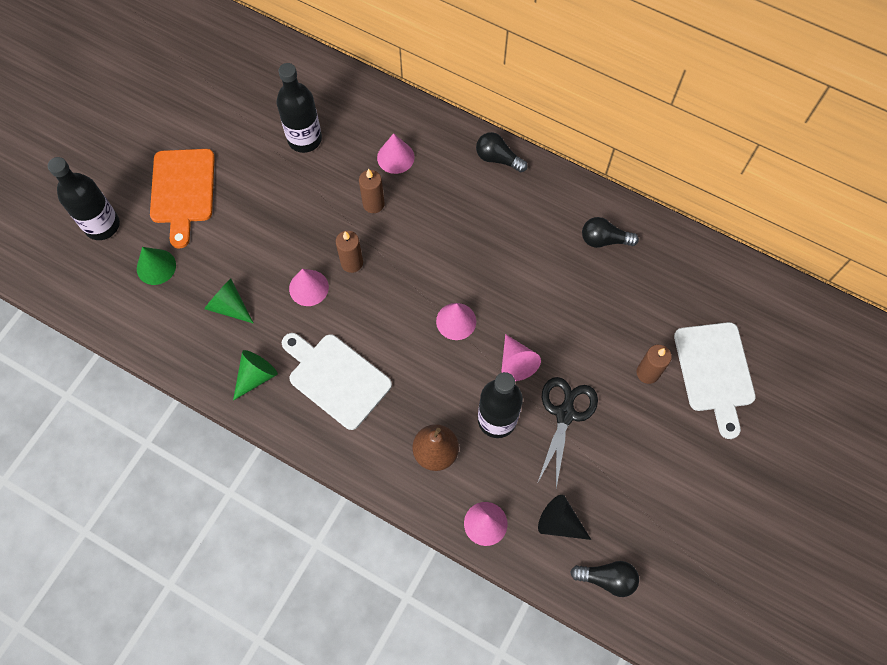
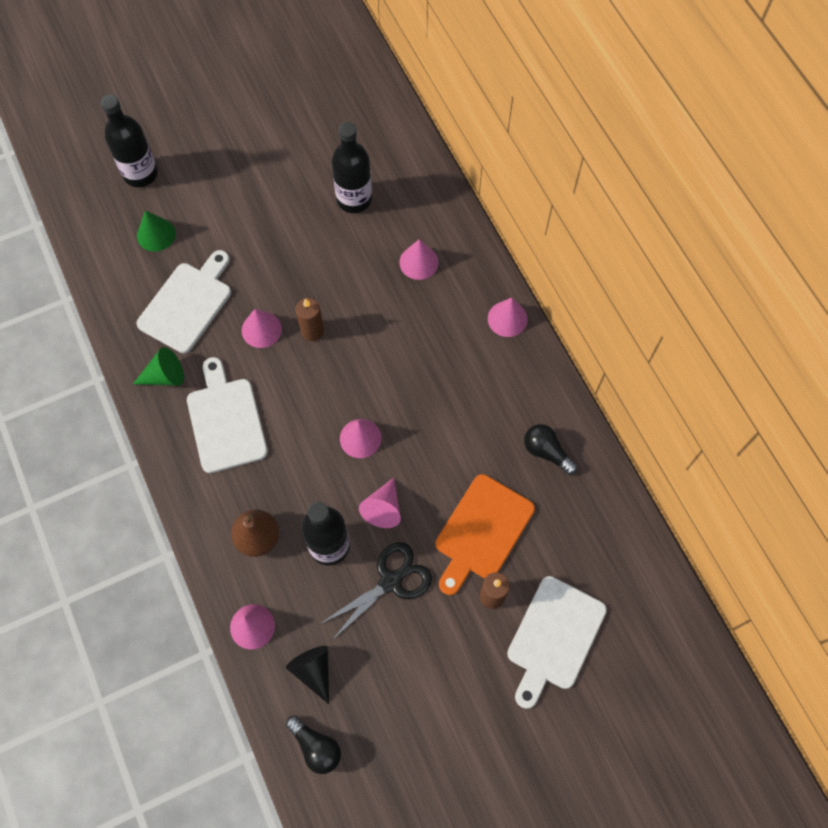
camera: 35 degrees right, 0 degrees up
(182, 191) = (223, 183): orange cutting board -> orange cutting board (482, 531)
(229, 306) = (188, 304): green cone -> white cutting board
(373, 204) = (369, 291): brown candle -> none
(498, 158) = (507, 318): black light bulb -> pink cone

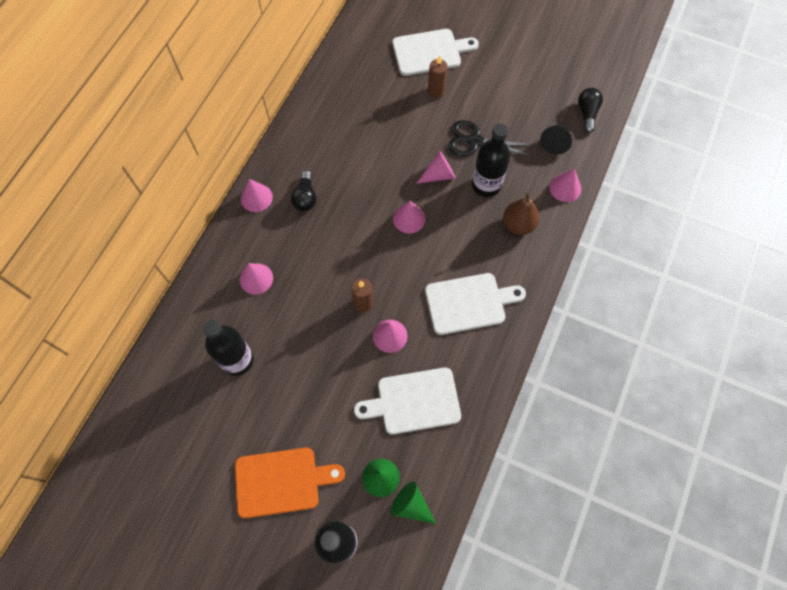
camera: 130 degrees left, 0 degrees up
(164, 376) = (476, 368): green cone -> green cone (411, 505)
(226, 420) = (469, 303): white cutting board -> white cutting board turned 135 degrees counterclockwise
(482, 531) = (405, 119): orange cutting board -> orange cutting board (282, 481)
(546, 452) = (329, 120): black light bulb -> black light bulb (305, 197)

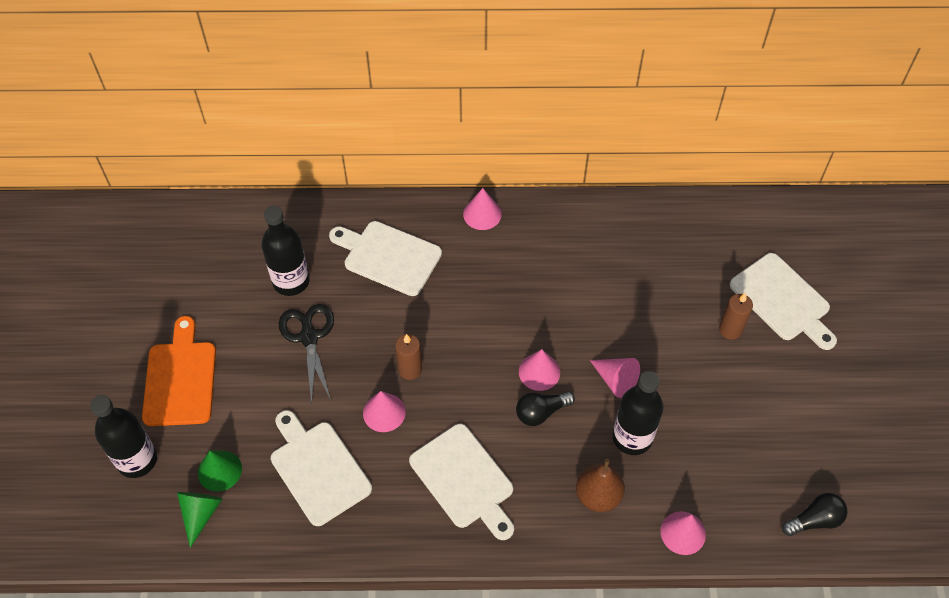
camera: 65 degrees right, 10 degrees down
(256, 278) = (388, 256): pink cone -> white cutting board
(282, 481) = (180, 379): orange cutting board -> orange cutting board turned 150 degrees counterclockwise
(305, 197) = (508, 258): black light bulb -> black light bulb (541, 412)
(474, 141) = (686, 400): black scissors -> black scissors (309, 336)
(555, 142) = (744, 495): black cone -> none

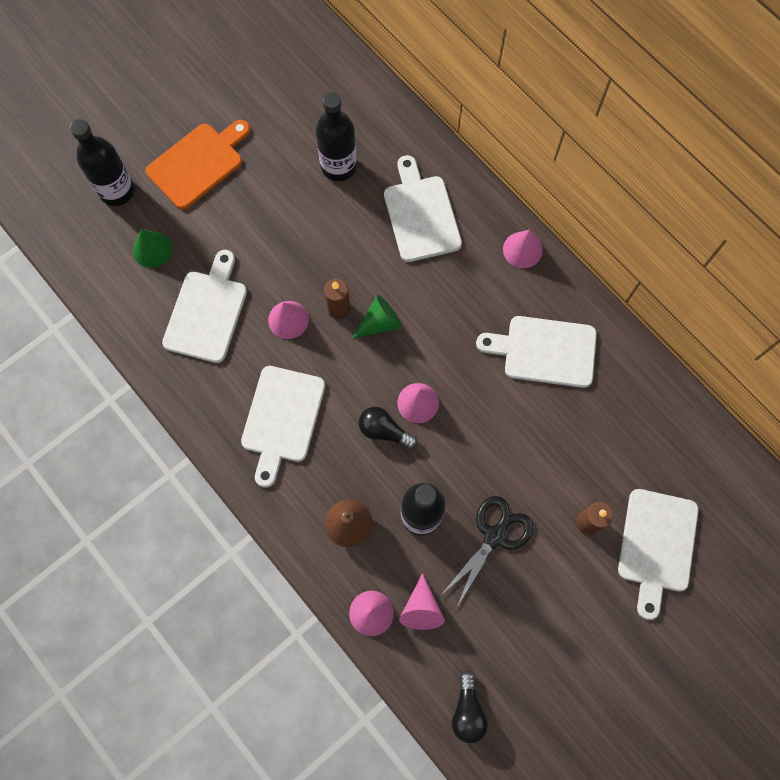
camera: 50 degrees right, 15 degrees up
(200, 514) = (112, 265): green cone -> green cone (380, 323)
(309, 336) = (304, 217): black scissors -> black scissors (494, 536)
(574, 259) = (544, 351): none -> white cutting board
(615, 380) = (461, 465): pink cone -> pink cone (421, 608)
(814, 520) = (467, 710): black light bulb -> black light bulb turned 60 degrees clockwise

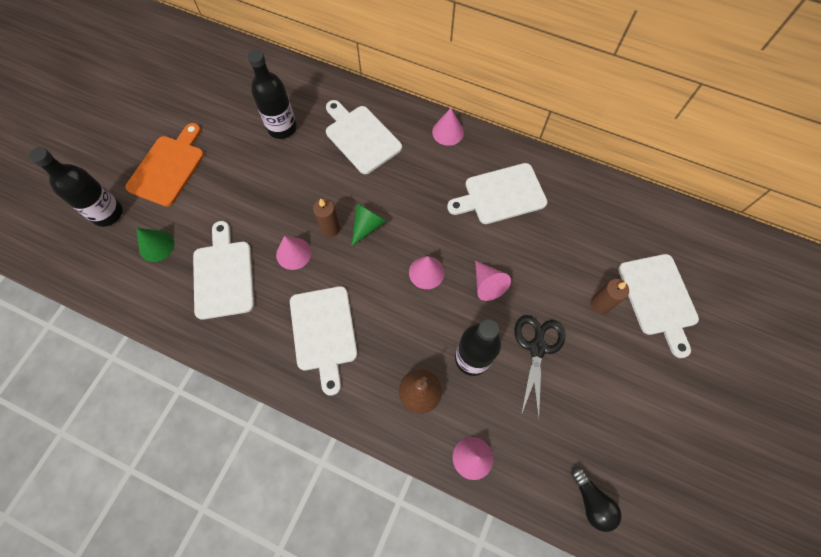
camera: 25 degrees left, 5 degrees down
(384, 431) = (411, 305): black light bulb -> none
(421, 608) = (511, 434): pink cone -> pink cone (487, 284)

